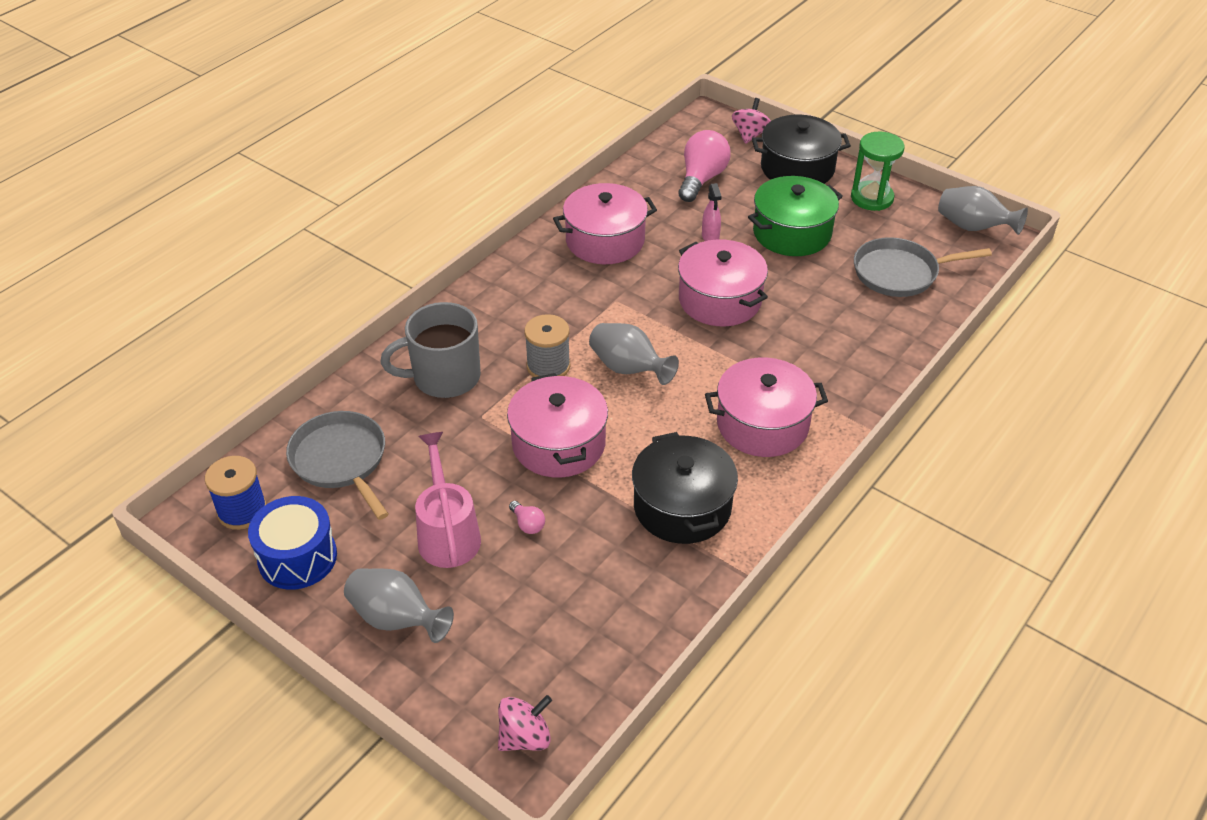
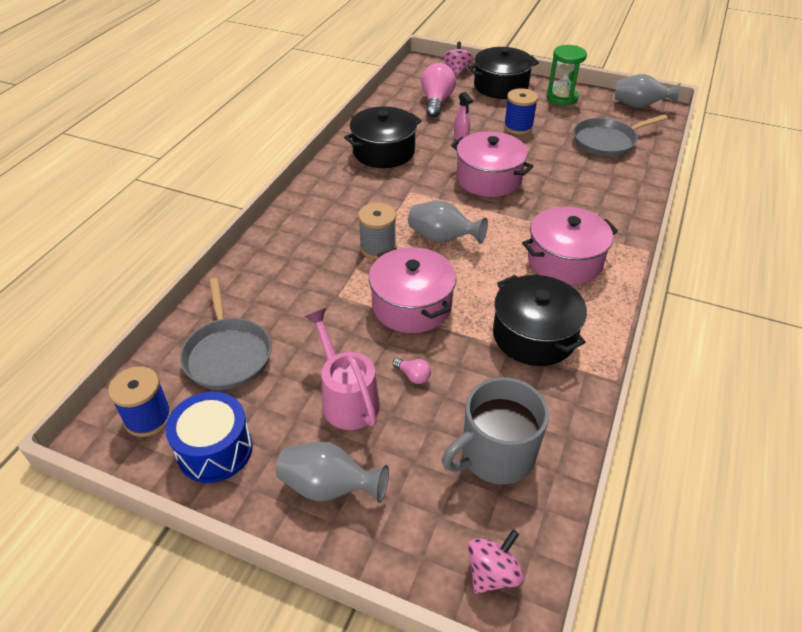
camera: 15 degrees left, 0 degrees up
(341, 460) = (227, 354): grey pan -> grey pan turned 150 degrees counterclockwise
(444, 377) = (295, 270): grey mug -> grey mug (496, 455)
(605, 240) = (383, 151): pink pot -> black pot
(792, 233) = (518, 127): green pot -> blue spool

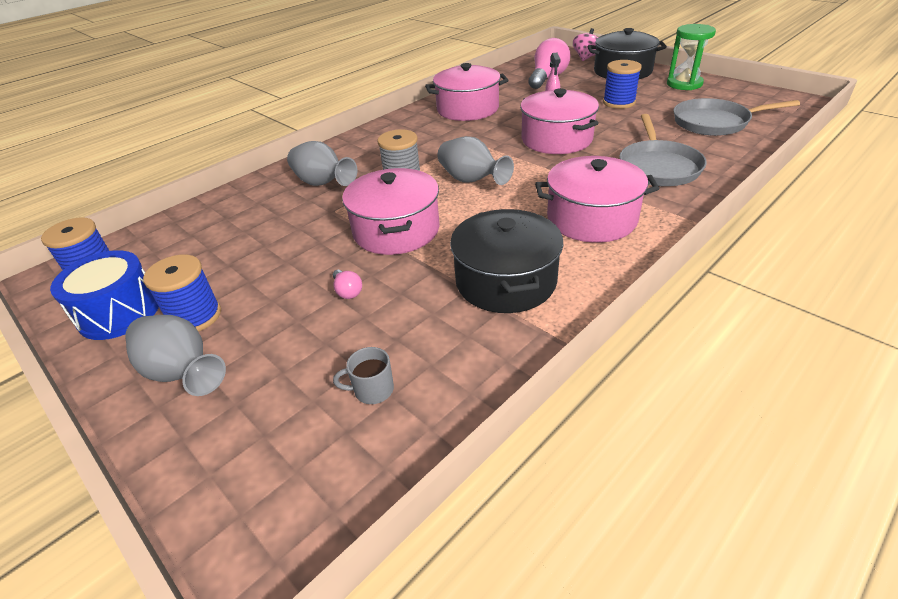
camera: 25 degrees right, 5 degrees down
(227, 354) = (200, 239): grey pan -> grey pan (658, 167)
(294, 434) = (195, 316): none -> blue spool
(346, 398) = (268, 297): pink watering can -> none
(383, 151) = (467, 109): black pot -> pink pot
(492, 573) = (268, 520): pink spinning top -> none
(496, 455) = (372, 390): grey mug -> grey mug, size x0.43
(639, 106) = (774, 97): grey vase -> grey vase (323, 183)

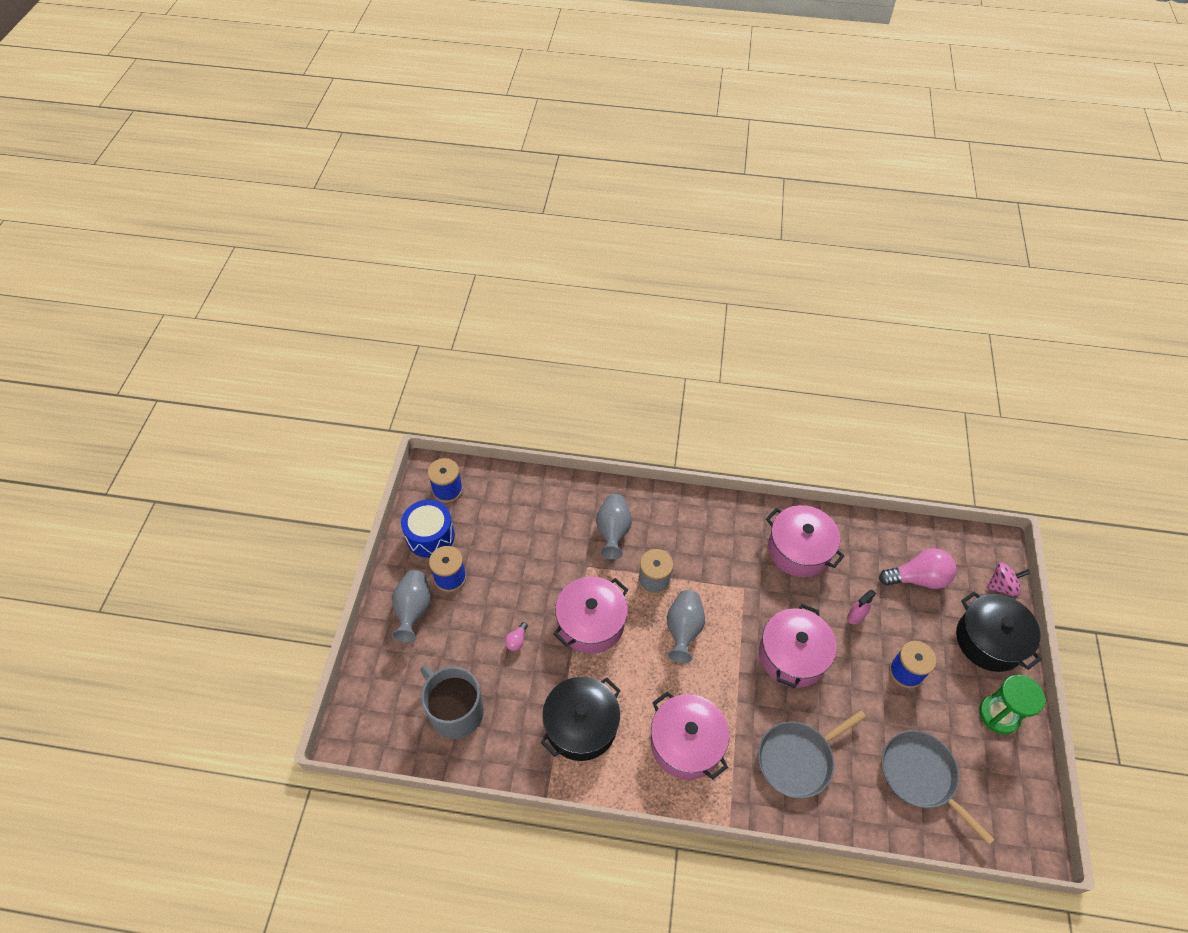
camera: 50 degrees right, 15 degrees up
(372, 390) = (455, 711): grey mug -> grey mug, size x2.32

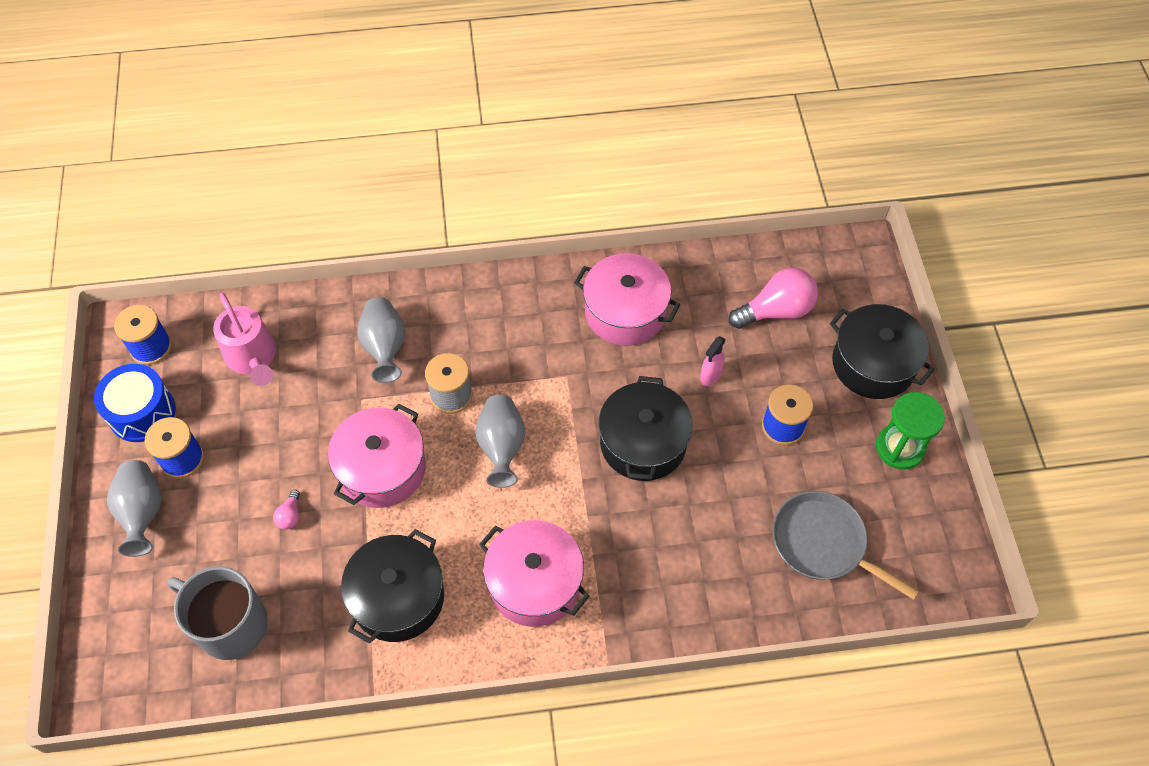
camera: 15 degrees left, 5 degrees up
(516, 516) = (253, 358): none -> pink watering can
(792, 655) = (643, 443): pink pot -> black pot
(797, 759) = (674, 564): grey pan -> none
(1001, 586) = (876, 295): pink spinning top -> none

